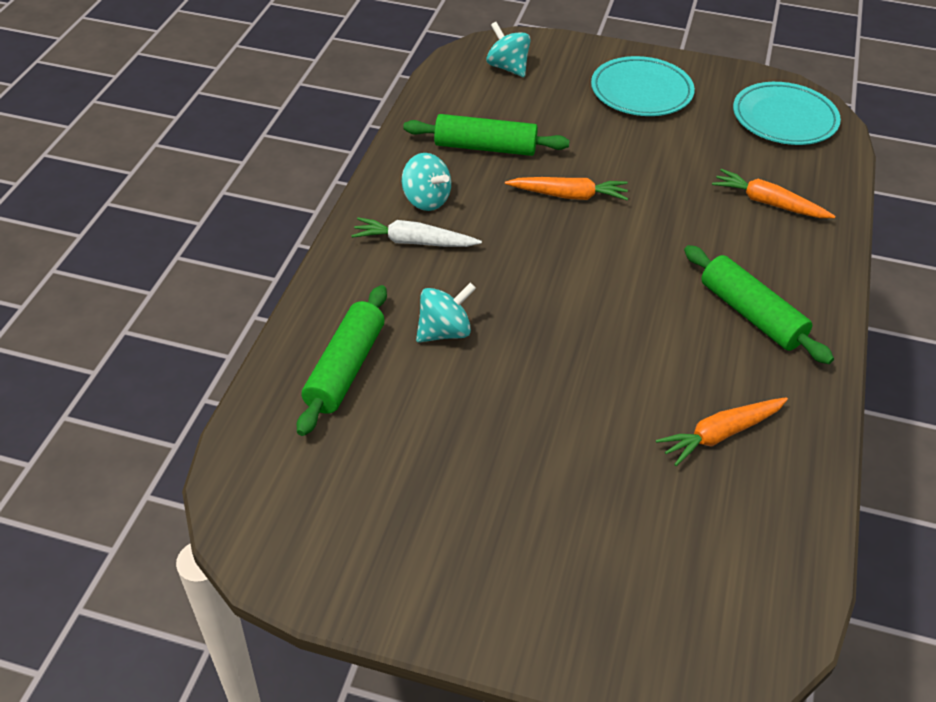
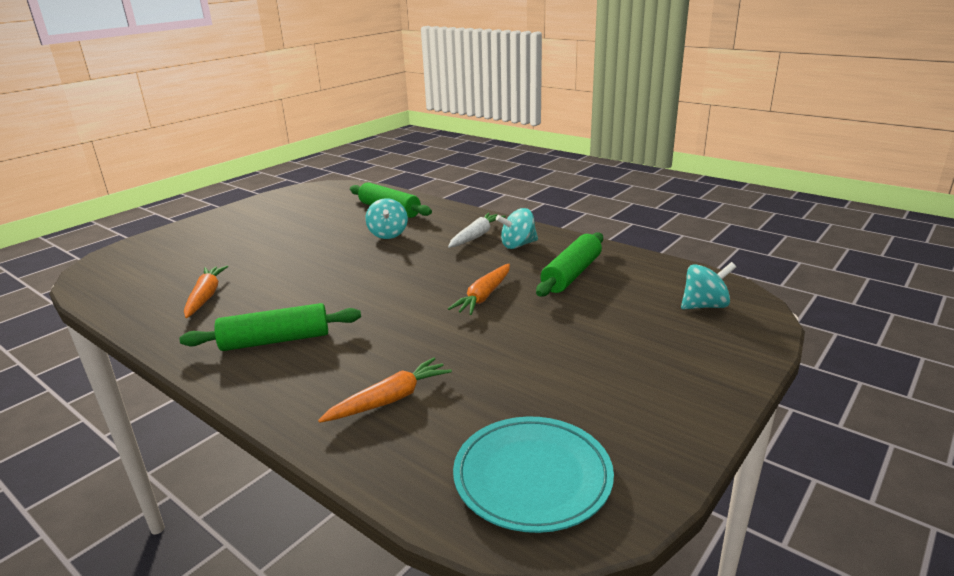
camera: 115 degrees right, 20 degrees down
(641, 92) = (636, 375): turquoise plate -> none

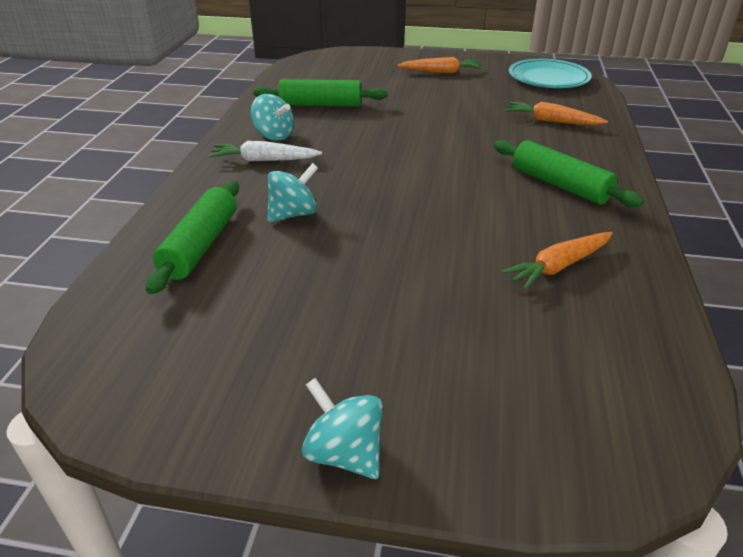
camera: 120 degrees left, 10 degrees up
(484, 296) = (391, 126): orange carrot -> orange carrot (441, 72)
(704, 306) = (334, 65): turquoise spinning top -> turquoise spinning top (344, 453)

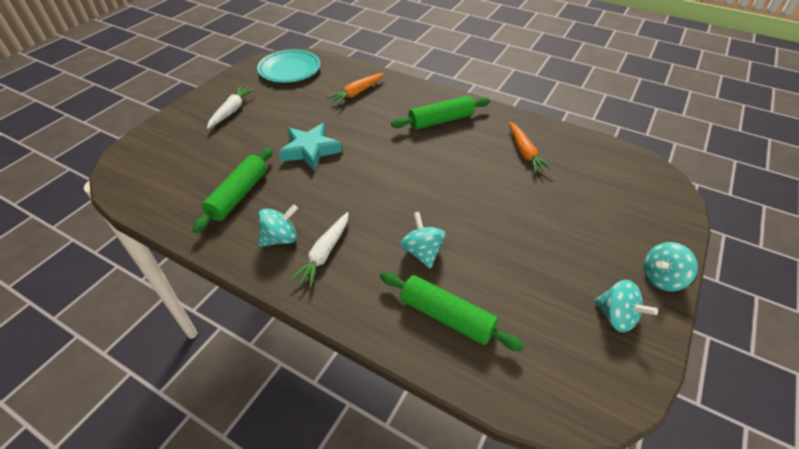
camera: 70 degrees left, 10 degrees up
(238, 395) = (616, 317): none -> turquoise spinning top
(415, 120) = (310, 150): none -> turquoise star
(441, 72) = (231, 111): orange carrot -> white carrot

